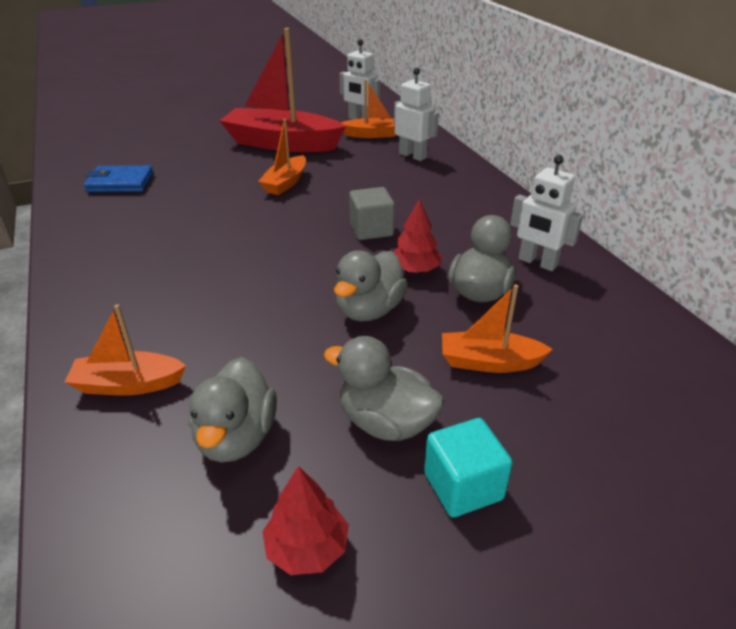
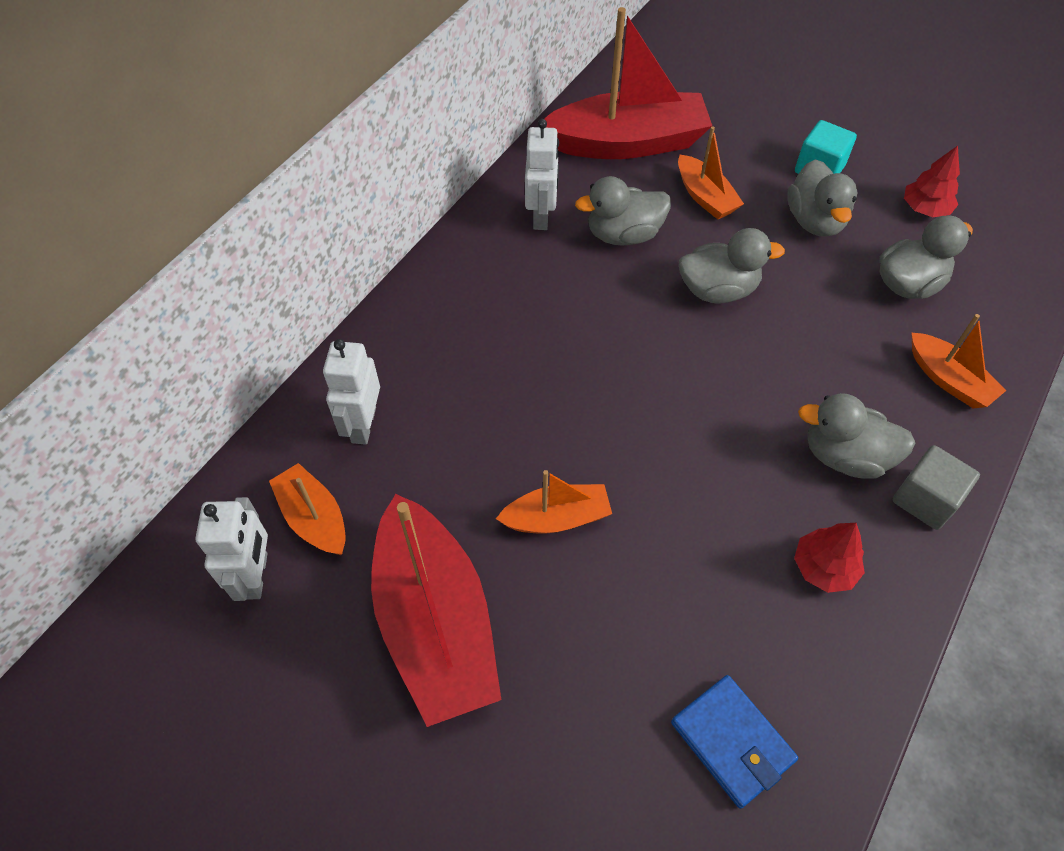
camera: 125 degrees left, 20 degrees up
(166, 289) = (845, 456): none -> grey duck
(371, 230) = (591, 361): grey cube -> grey cube (925, 499)
(415, 270) = (631, 290): red tree -> red tree (824, 567)
(613, 351) = (627, 143): none -> red boat

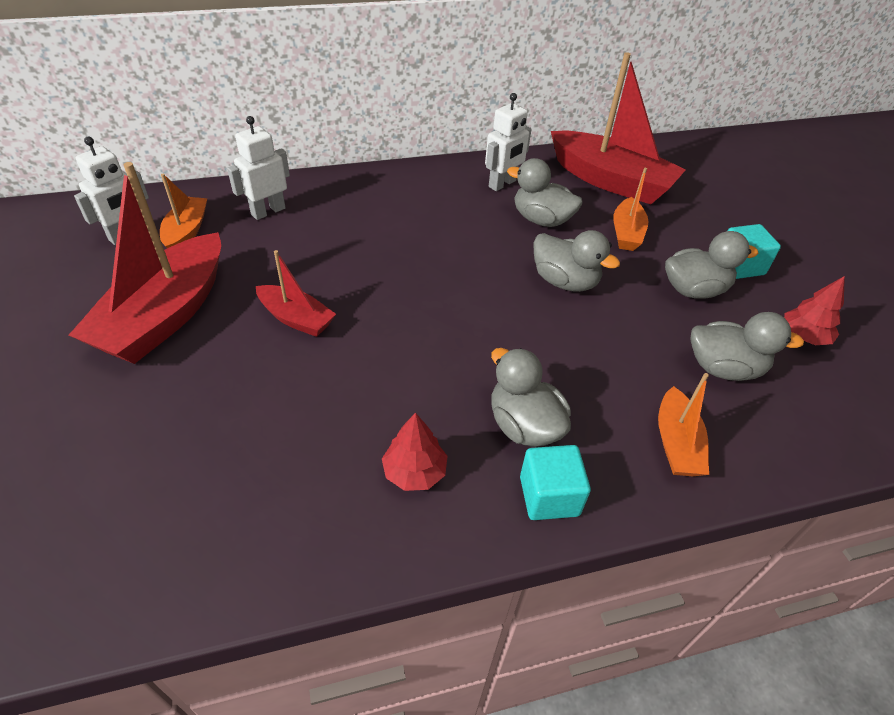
camera: 40 degrees right, 10 degrees down
(557, 518) = (296, 319): orange boat -> red boat
(732, 741) = (214, 508): blue wallet -> none
(814, 221) = (694, 290): grey duck -> grey duck turned 135 degrees counterclockwise
(925, 499) = (549, 496): grey cube -> turquoise cube

